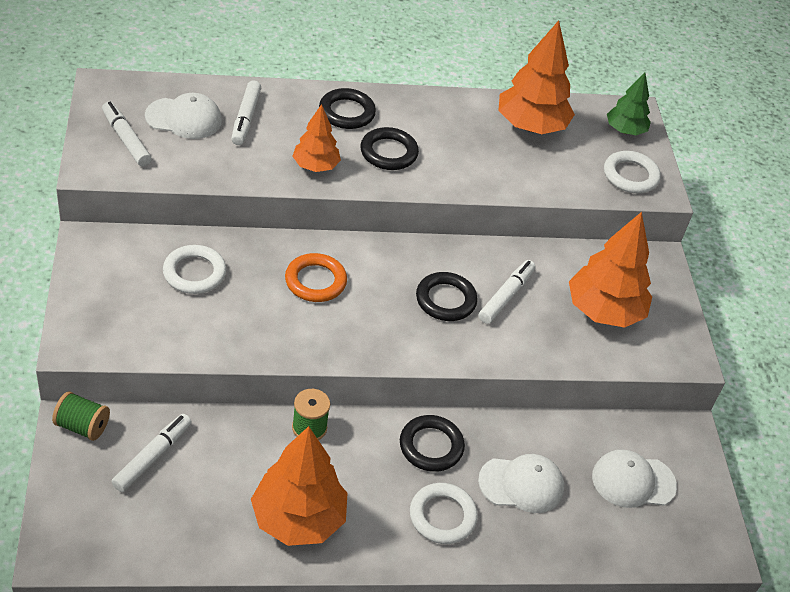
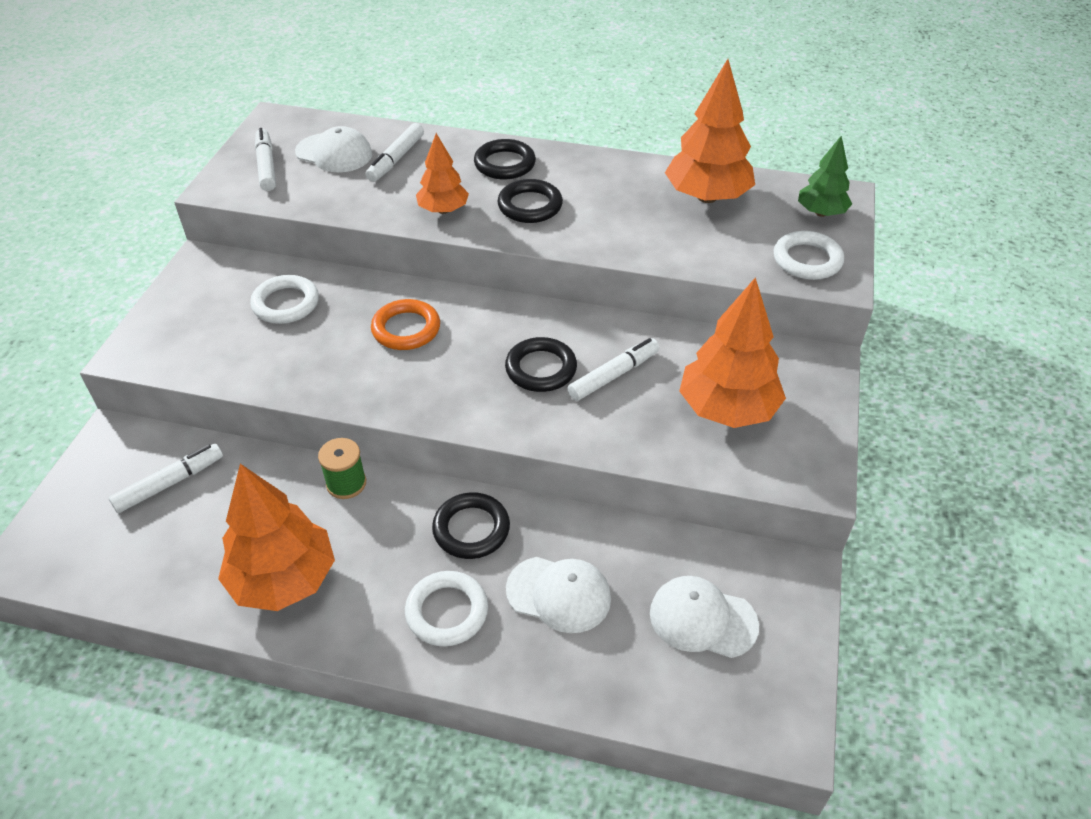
camera: 25 degrees right, 0 degrees up
(82, 426) = (120, 440): green spool -> none

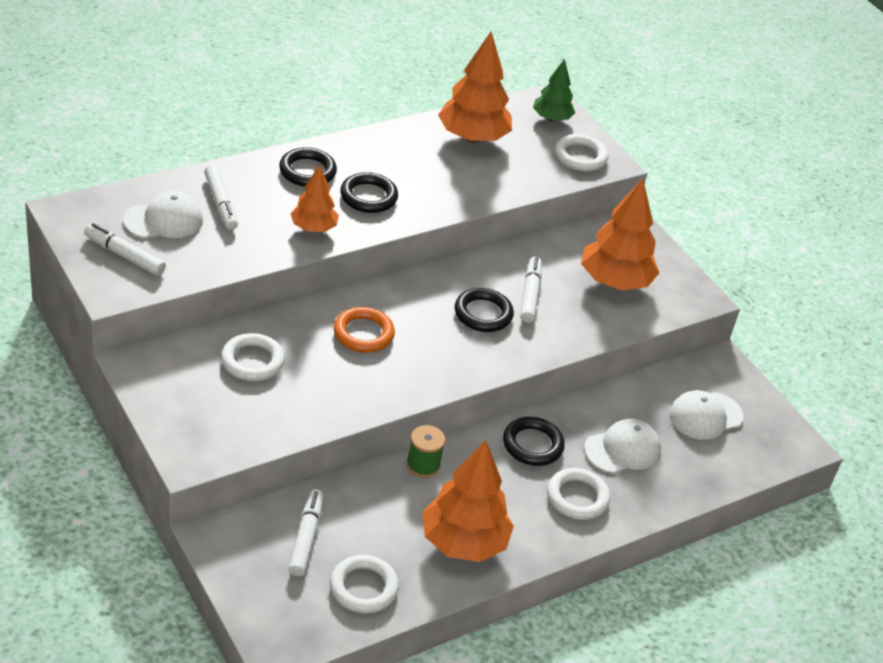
camera: 50 degrees left, 5 degrees down
(150, 560) = (363, 587): none -> white ring

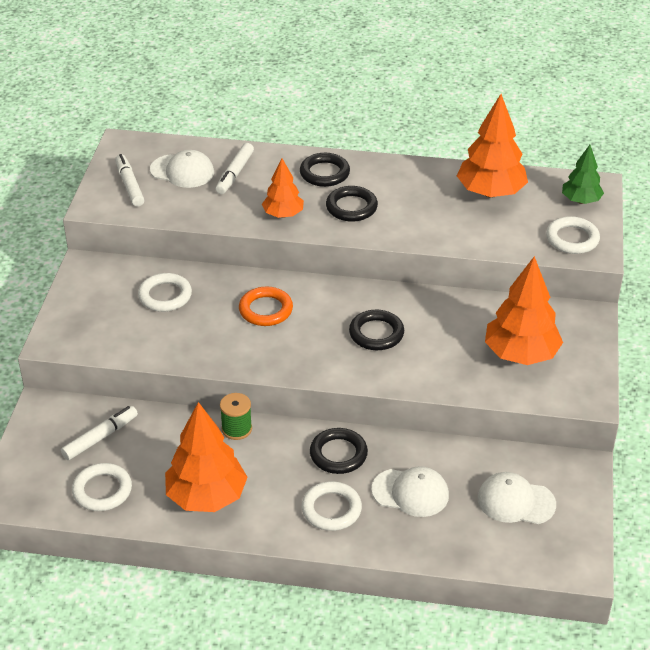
camera: 45 degrees right, 0 degrees up
(530, 294) = (432, 335): white marker -> none

